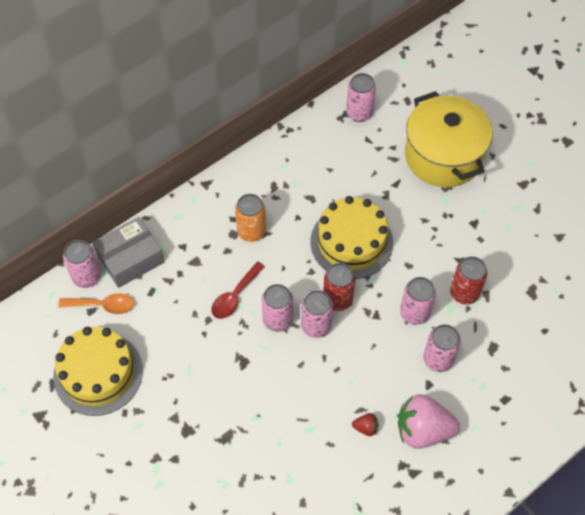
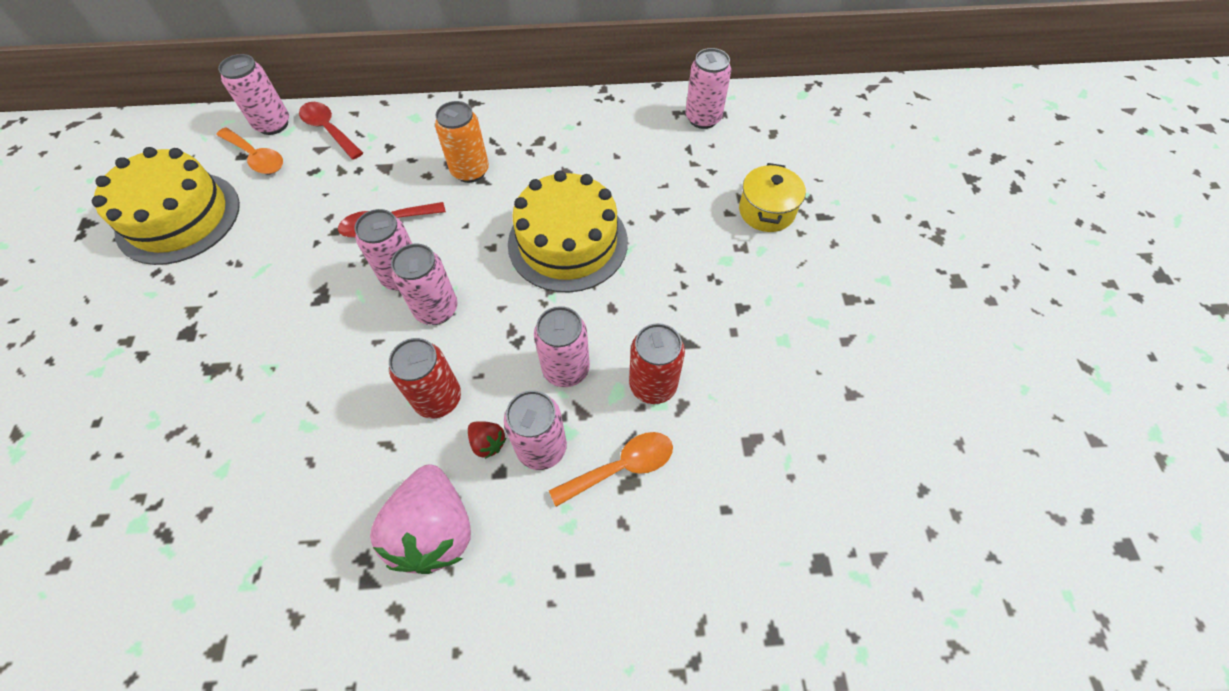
camera: 35 degrees right, 0 degrees up
(130, 258) = (329, 130): grey box -> red spoon
(337, 299) = (490, 295): red can -> red can (438, 399)
(365, 428) = (369, 472): red strawberry -> red strawberry (488, 443)
(423, 430) = (434, 530): pink strawberry -> pink strawberry turned 135 degrees counterclockwise
(443, 156) = (766, 211): yellow pot -> yellow pot, size x0.49
(483, 343) = (621, 467): none -> orange spoon

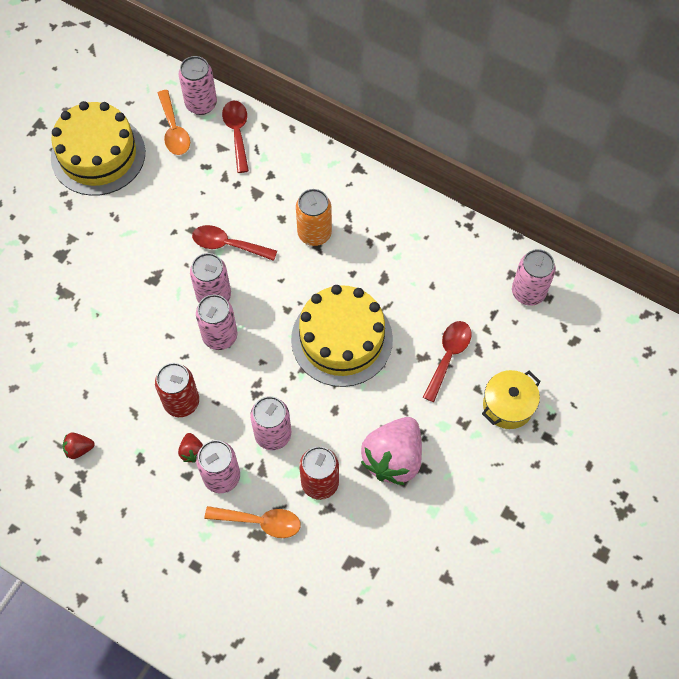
camera: 35 degrees right, 5 degrees up
(341, 530) = (79, 449): none -> red strawberry
(434, 530) = (129, 484): pink strawberry -> pink strawberry (393, 458)
(679, 202) = (448, 356): none -> red spoon

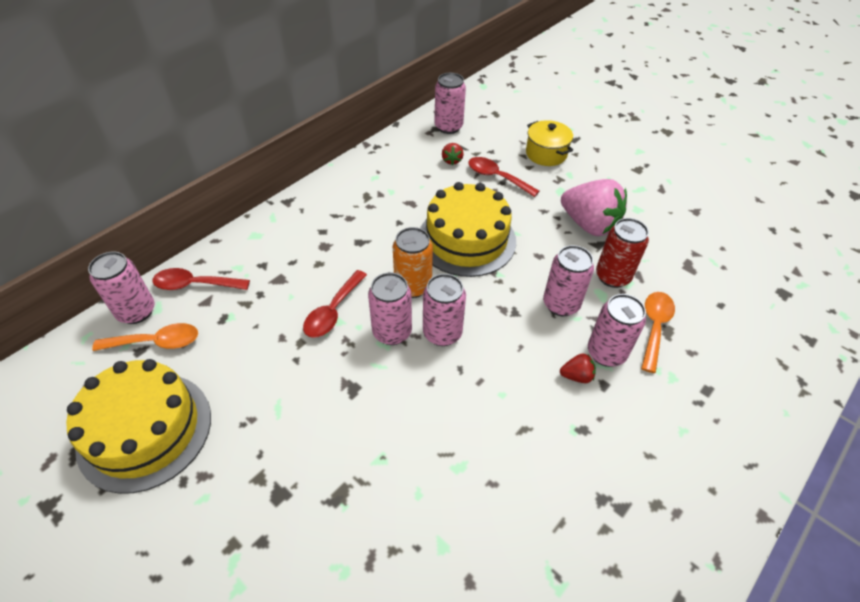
camera: 80 degrees left, 15 degrees down
(79, 449) = (567, 498): red strawberry -> red strawberry (452, 160)
(181, 402) = (516, 379): red can -> none
(314, 233) = (346, 241): orange can -> orange can (413, 286)

